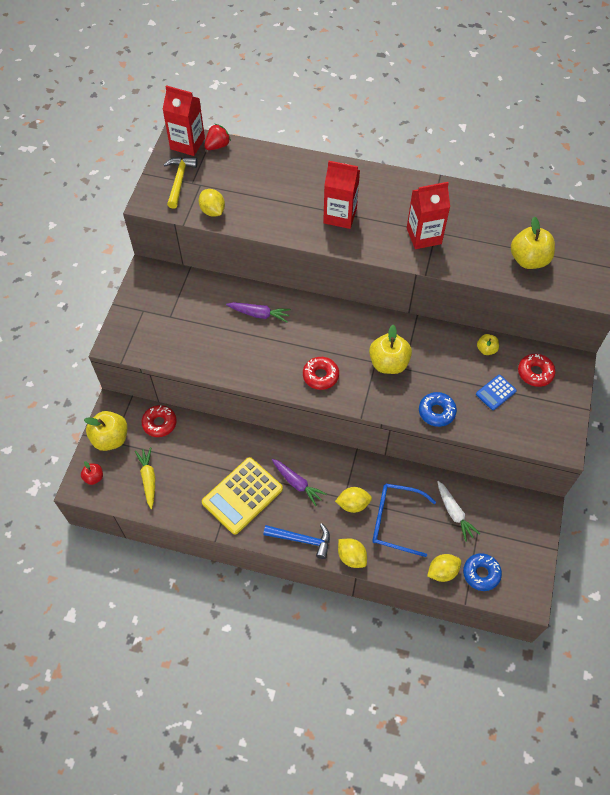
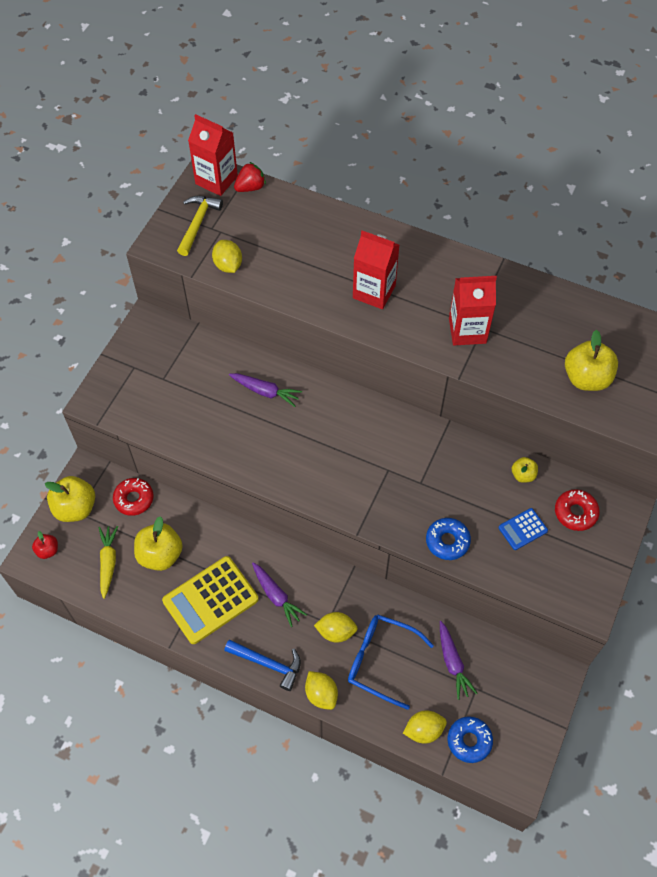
camera: 10 degrees right, 0 degrees up
(320, 376) = (320, 476): red donut -> none
(388, 363) = (403, 473): yellow apple -> yellow apple (160, 555)
(454, 513) = (452, 663): white carrot -> purple carrot

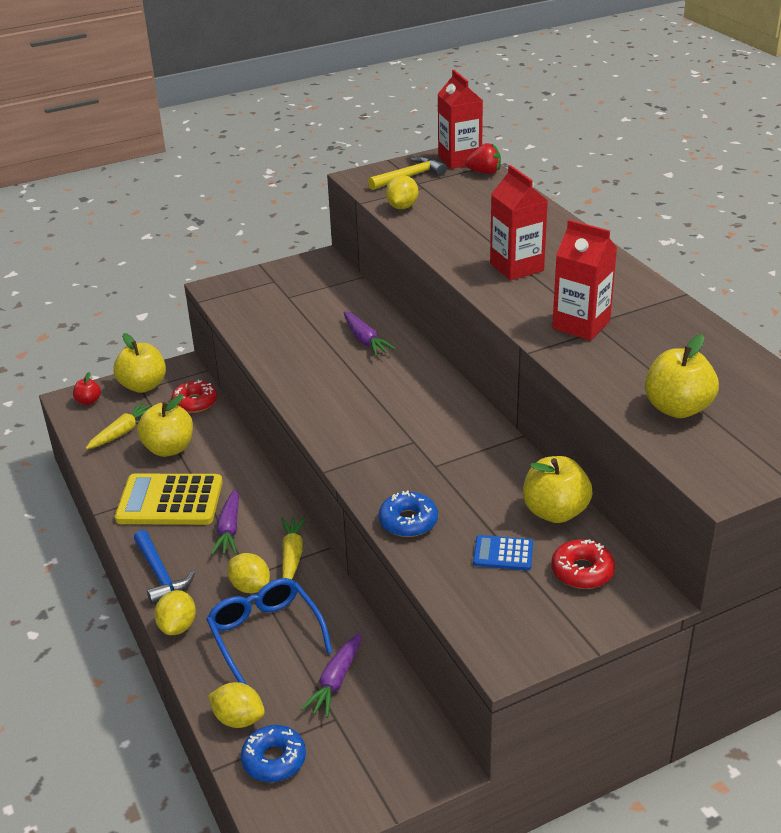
camera: 40 degrees right, 25 degrees down
(338, 588) = (292, 555): none -> yellow carrot
(523, 475) = (555, 512): yellow apple -> yellow apple, size x1.90

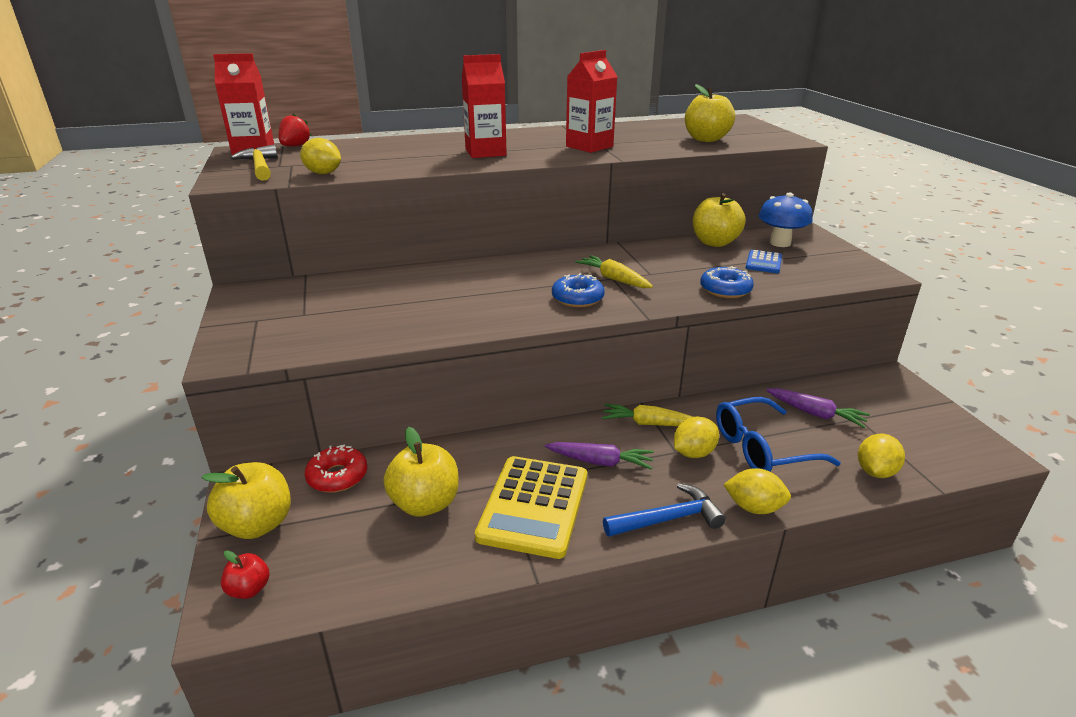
camera: 80 degrees left, 5 degrees down
(122, 432) = (360, 549): yellow carrot -> yellow carrot (614, 279)
(274, 759) = (916, 454): blue donut -> blue donut (577, 298)
(365, 340) = (432, 283): purple carrot -> none
(582, 571) = (780, 243): red donut -> blue mushroom

